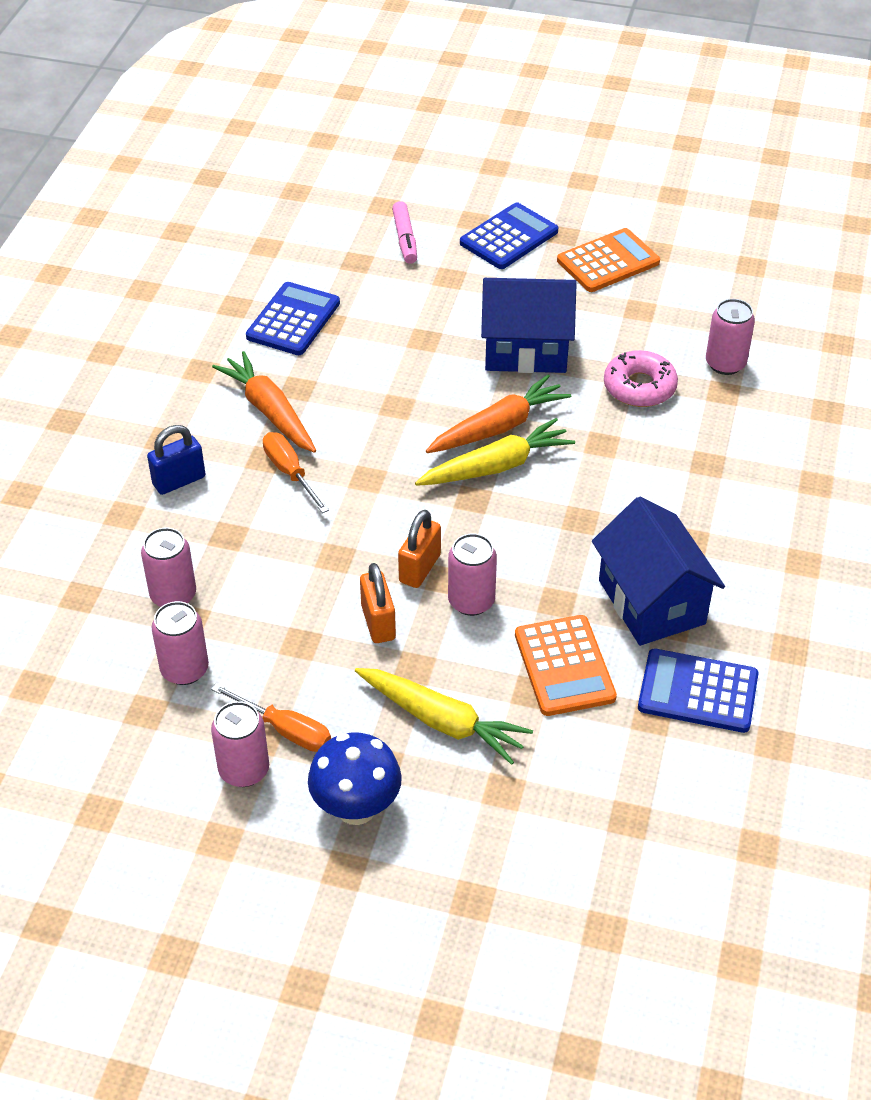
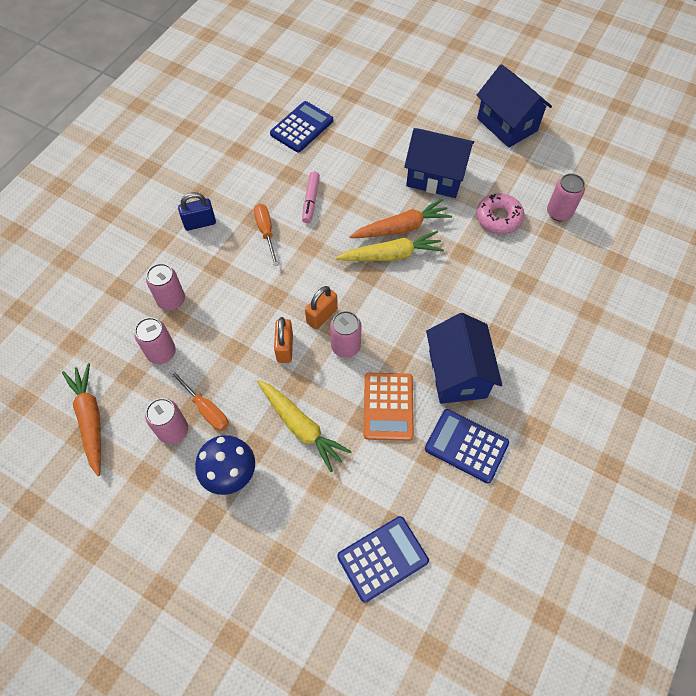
camera: 15 degrees right, 15 degrees up
(269, 411) = (267, 187): orange carrot -> orange carrot (90, 420)
(405, 239) = (386, 84): pink marker -> pink marker (311, 200)
(509, 237) = (450, 95): blue calculator -> blue calculator (382, 558)
(608, 261) = (507, 124): orange calculator -> blue house

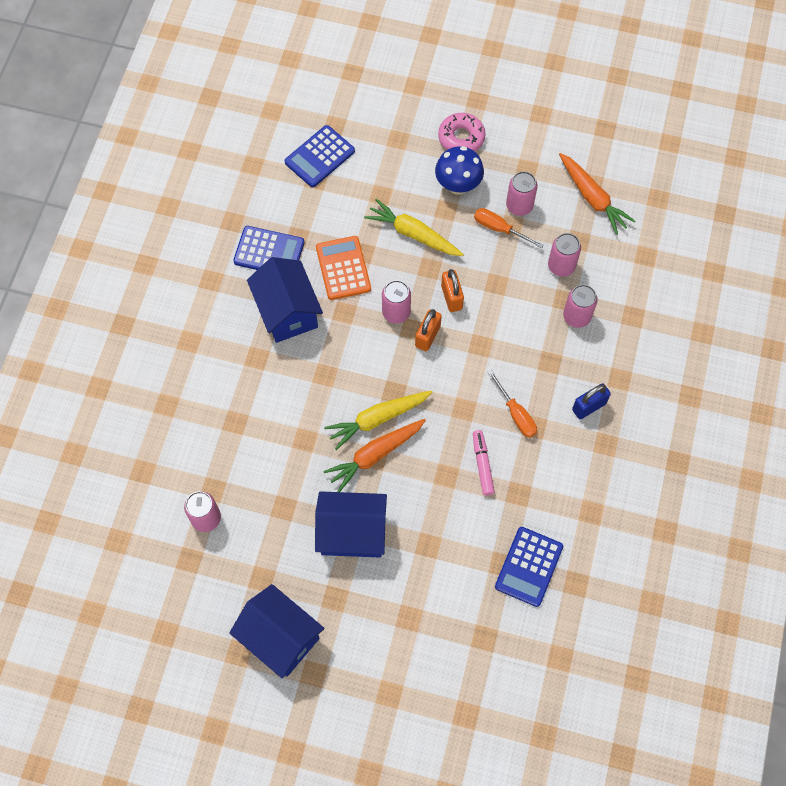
camera: 165 degrees right, 5 degrees up
(498, 218) = (272, 494): pink donut -> pink donut (461, 138)

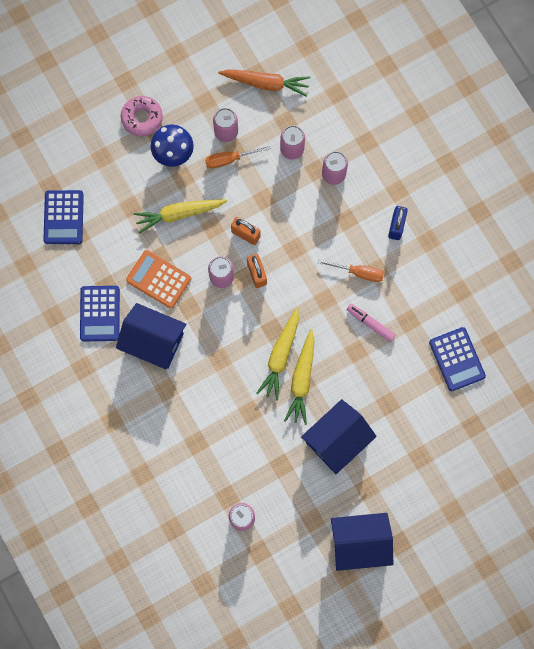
camera: 45 degrees left, 10 degrees up
(269, 252) = (100, 313): blue calculator -> blue calculator turned 120 degrees clockwise
(375, 455) = (302, 380): orange carrot -> yellow carrot

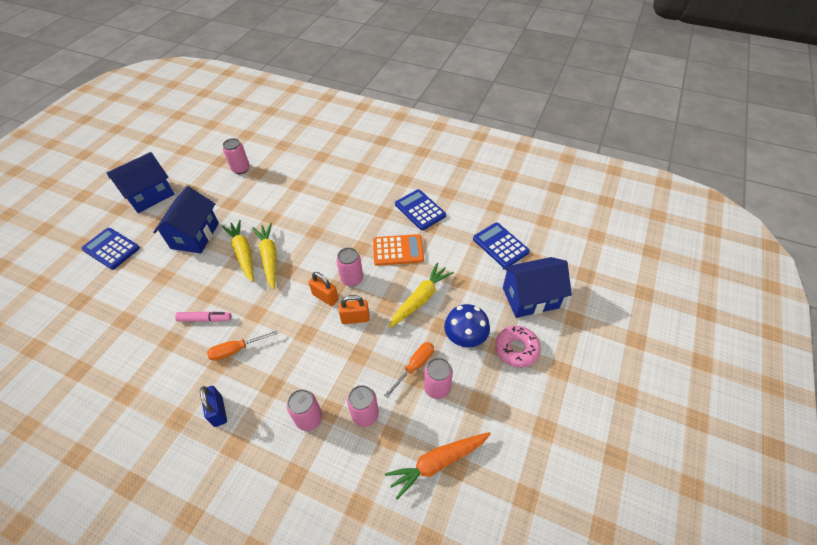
camera: 145 degrees right, 25 degrees down
(153, 342) = (369, 216): blue house -> blue house (530, 298)
(457, 359) = (111, 338): blue calculator -> blue calculator (111, 249)

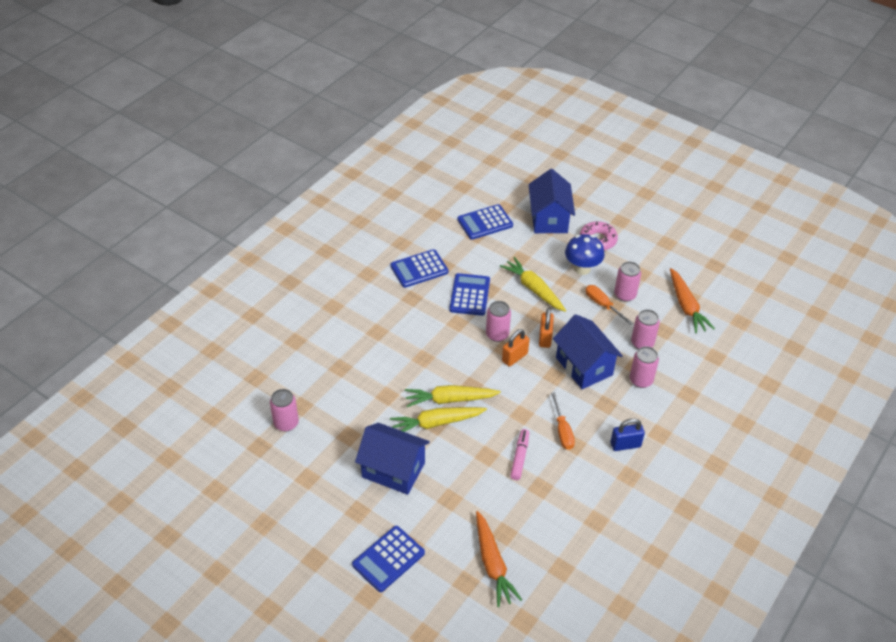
camera: 80 degrees left, 5 degrees down
(94, 316) = (492, 564): none -> orange carrot
(150, 196) = (301, 524): blue house -> blue house (584, 366)
(398, 250) = (469, 295): orange calculator -> blue calculator

